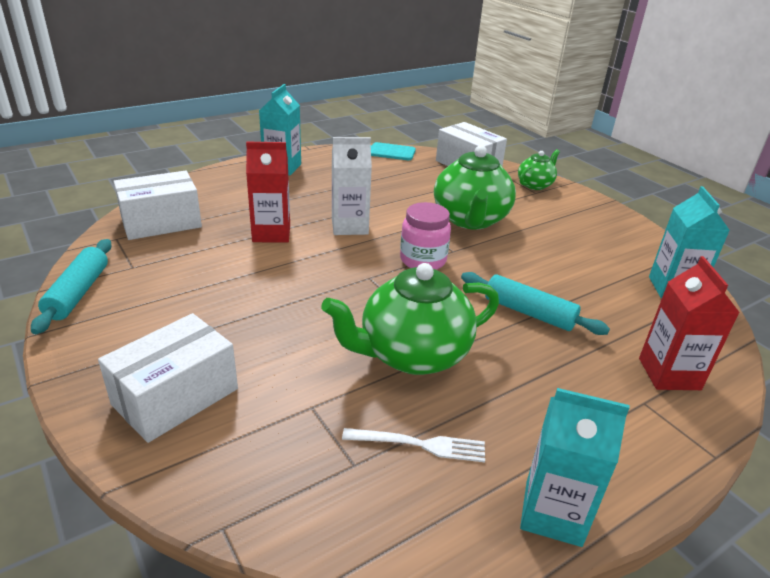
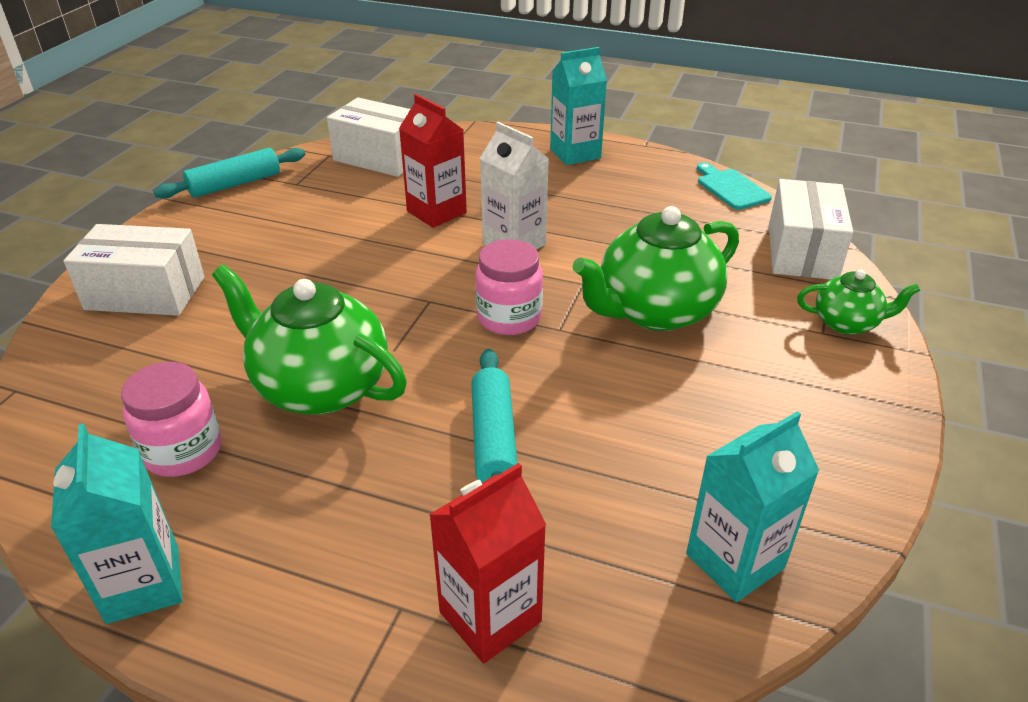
camera: 55 degrees right, 5 degrees up
(421, 444) = (183, 451): white fork -> pink jar

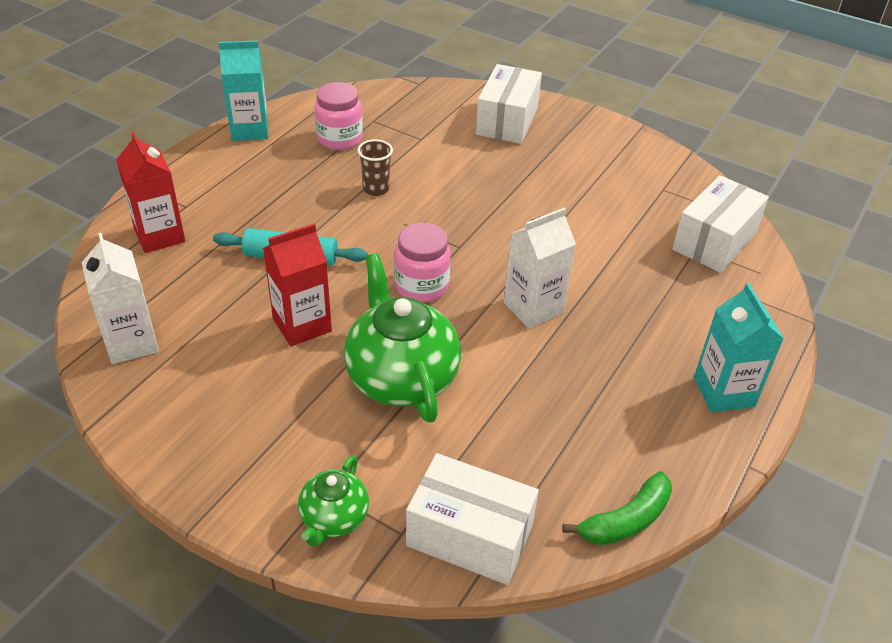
camera: 100 degrees right, 5 degrees up
(235, 184) = (664, 157): turquoise rolling pin -> none
(320, 387) = (376, 189): green teapot -> brown cup
(436, 212) = (600, 267): red carton -> red carton (302, 325)
(731, 188) = (626, 520): turquoise cutting board -> green banana
(735, 561) = (131, 342): turquoise carton -> white carton

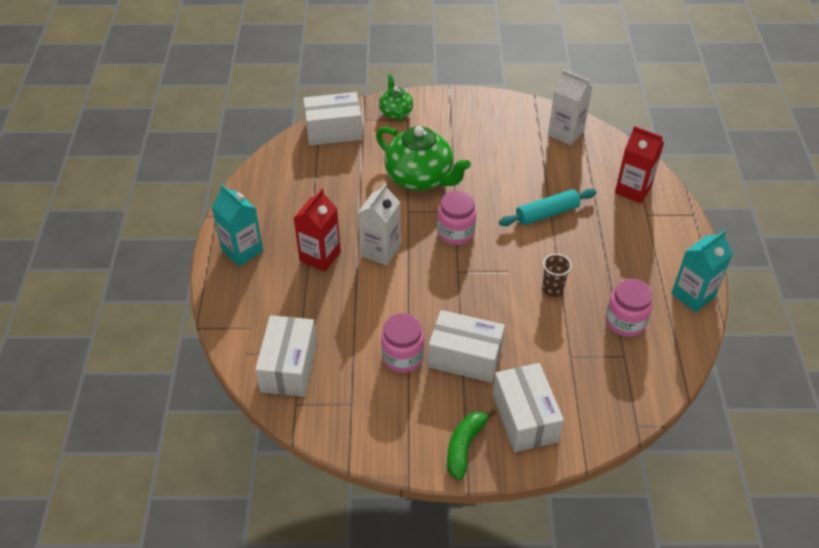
camera: 150 degrees right, 5 degrees up
(302, 325) = (496, 179): red carton -> red carton (320, 256)
(522, 176) = (465, 357): none -> white box
(585, 201) = (402, 357): none -> pink jar
(626, 520) = (267, 165): green banana -> green banana (464, 446)

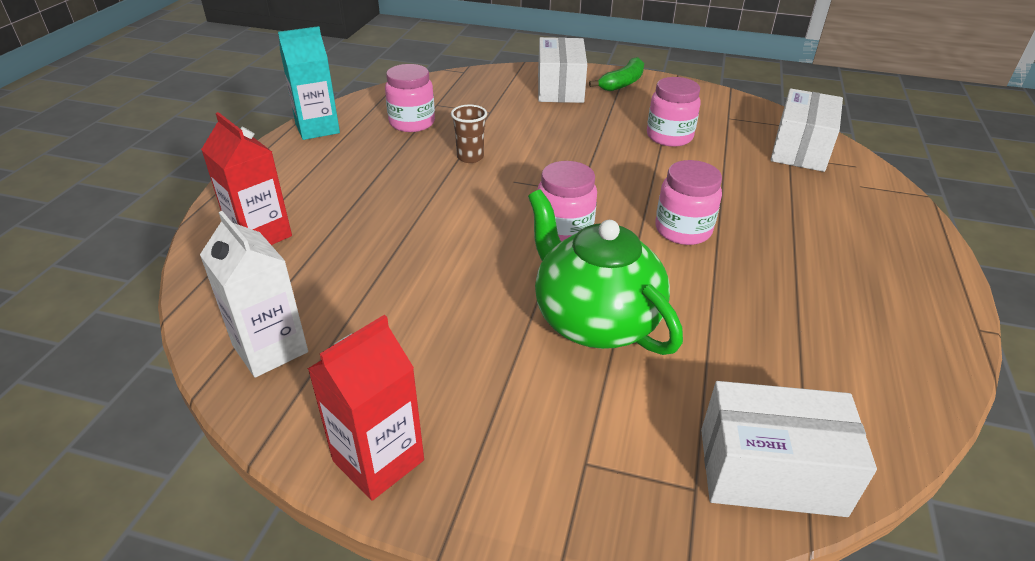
camera: 165 degrees left, 10 degrees down
(242, 250) = (905, 268): turquoise carton -> none
(320, 256) = (775, 239): red carton -> red carton (378, 460)
(380, 251) = (683, 230): white carton -> pink jar
(395, 112) = (609, 492): green teapot -> none
(465, 357) = (600, 127): white box -> none
(547, 213) = (415, 229): turquoise rolling pin -> none

